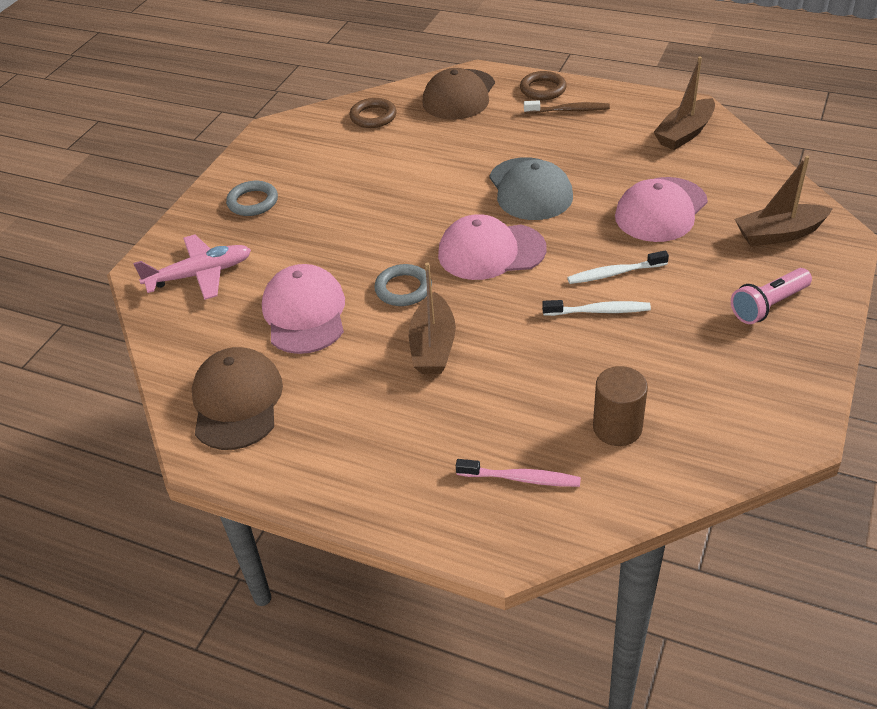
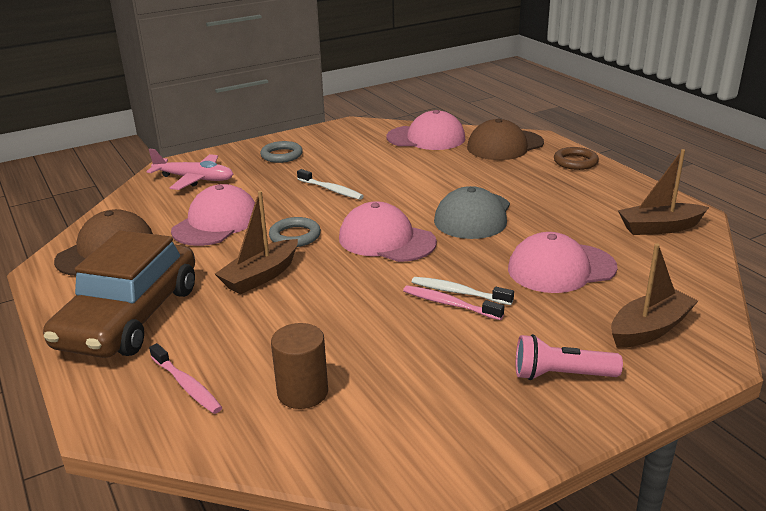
camera: 35 degrees right, 15 degrees down
(373, 116) = (426, 138): brown ring -> pink cap
(374, 452) = (130, 317): none -> brown car
(569, 110) = (577, 180): brown toothbrush -> none
(599, 311) = (408, 310): white toothbrush -> white toothbrush (331, 190)
(621, 288) = (449, 304): none -> pink toothbrush
(779, 234) = (649, 329): brown boat -> brown boat turned 120 degrees clockwise

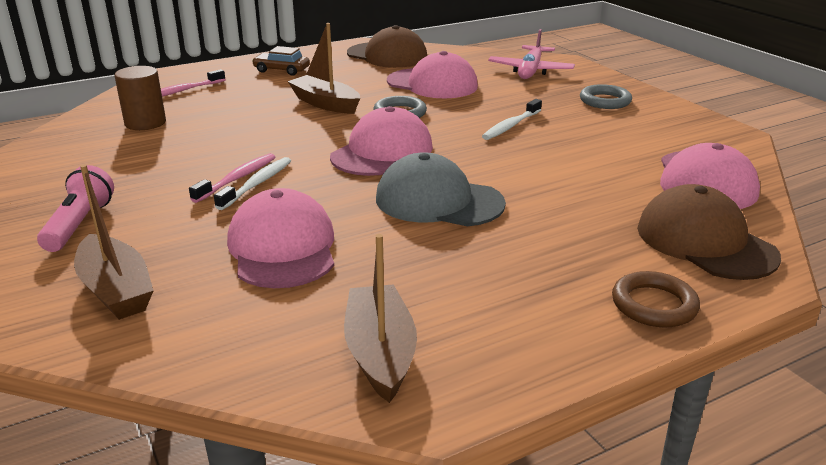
camera: 90 degrees right, 0 degrees up
(130, 317) = (281, 70): brown car -> brown car, size x0.42

